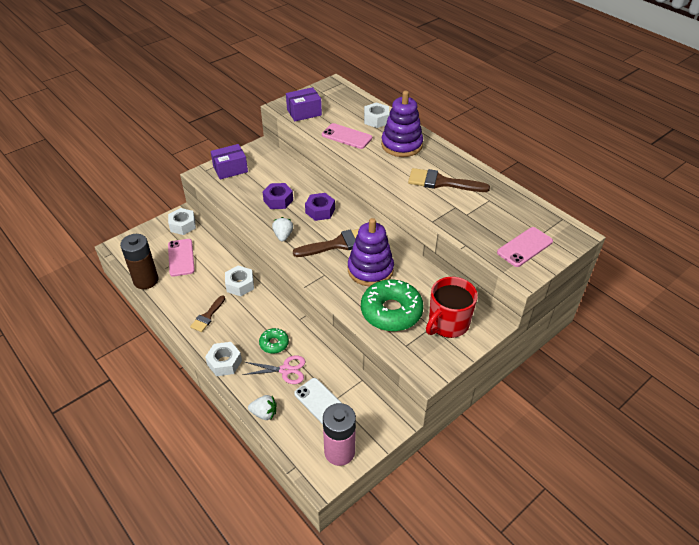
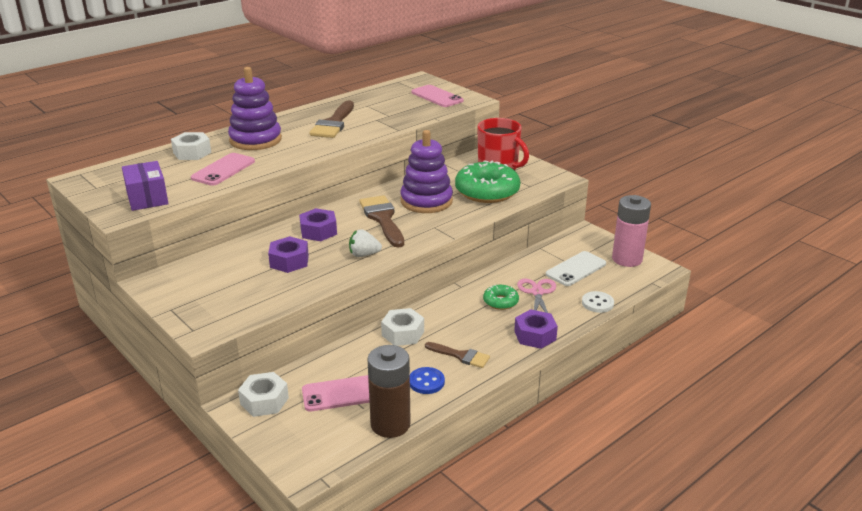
camera: 90 degrees left, 15 degrees down
(182, 297) = (426, 382): none -> blue button
(224, 362) = (535, 335): white nut -> purple nut
(230, 169) = (199, 305): purple box -> none
(264, 413) = (597, 303): white strawberry -> white button

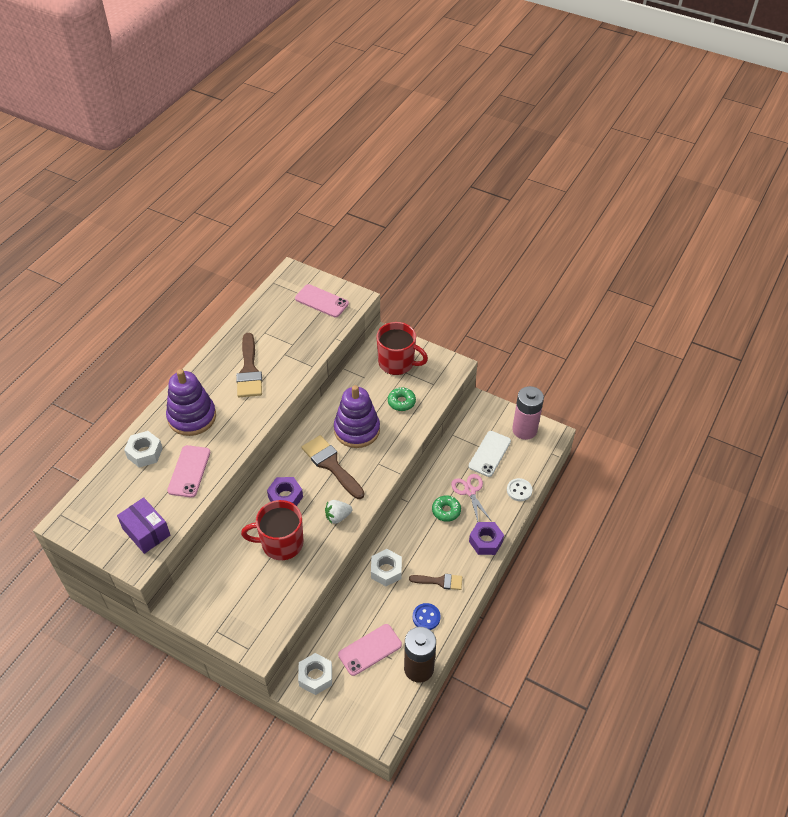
camera: 20 degrees left, 20 degrees up
(289, 261) = (281, 543): purple nut -> red mug
(487, 191) = (401, 402): green donut -> green donut, size x0.49

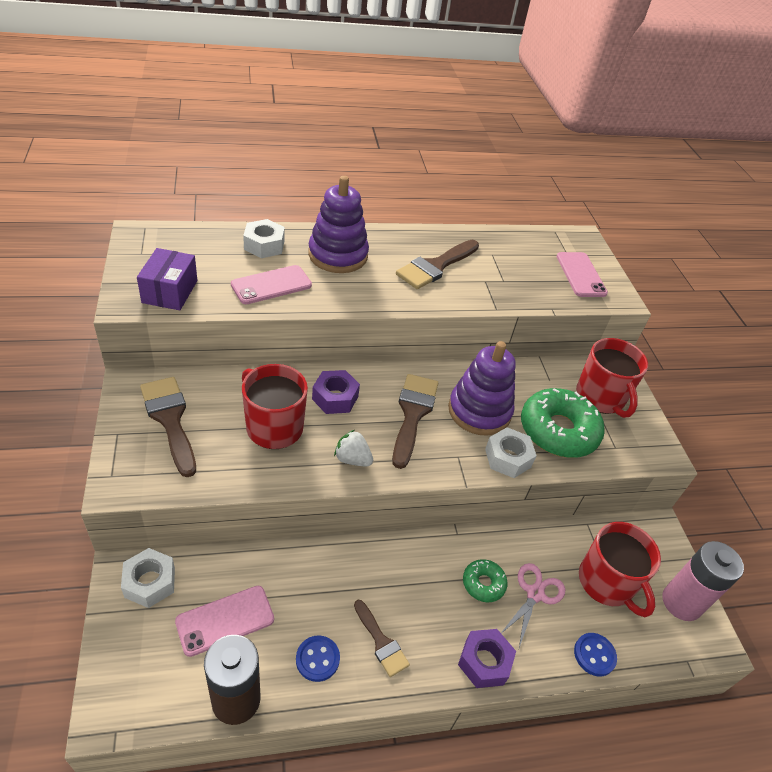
camera: 45 degrees right, 5 degrees down
(228, 596) = (170, 419): none -> brown brush
(370, 650) = (225, 620): pink phone -> pink phone turned 45 degrees counterclockwise
(386, 571) = (347, 569): white nut -> white nut (508, 458)
(401, 402) = (558, 431): green donut -> green donut, size x2.02
(489, 454) = (606, 583): white phone -> red mug
(519, 490) = (594, 655): white button -> blue button

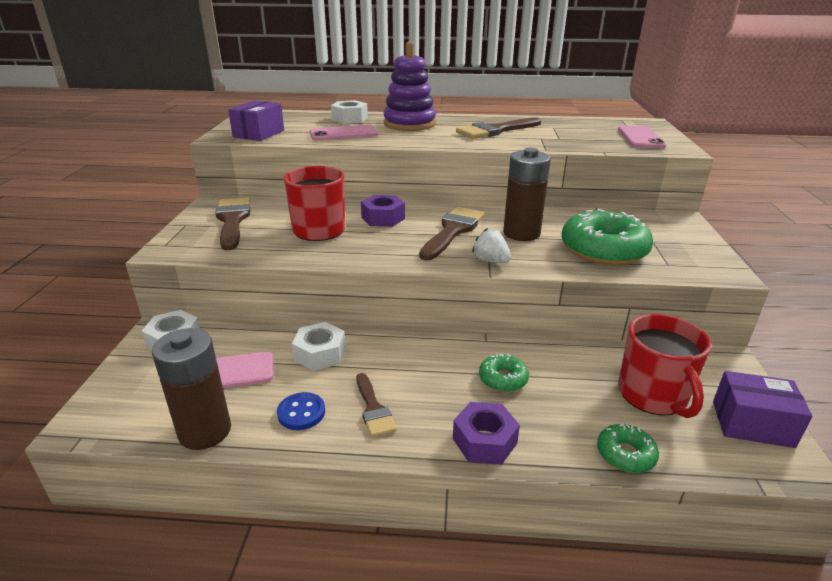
camera: 20 degrees right, 15 degrees down
(352, 459) = (381, 251): white strawberry -> white strawberry (490, 261)
(479, 411) = (521, 233): purple stacking toy -> brown battery
(508, 458) = (541, 262): white nut -> white nut (320, 354)
(535, 594) = (562, 394): pink scissors -> none
(594, 655) = (625, 454): blue button -> green donut
(600, 397) = (657, 233): red mug -> none
(681, 602) = (752, 424): pink battery -> purple box

